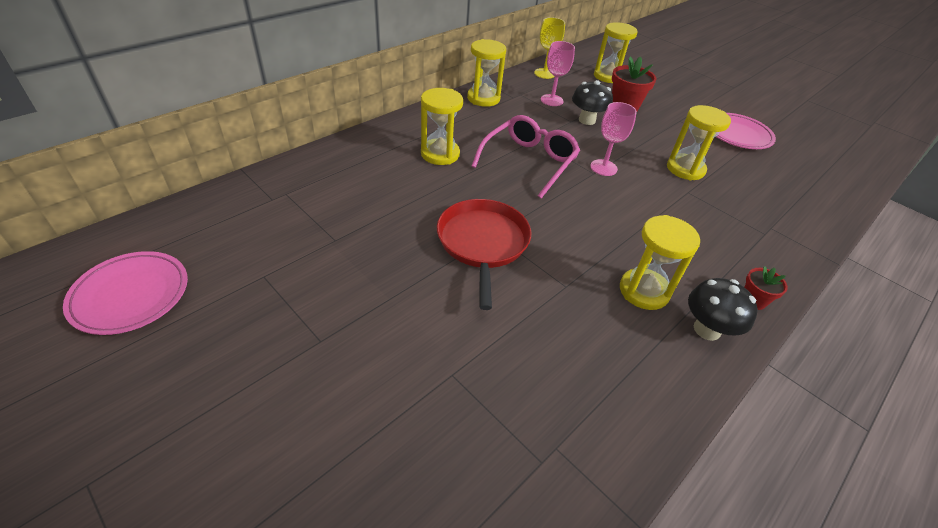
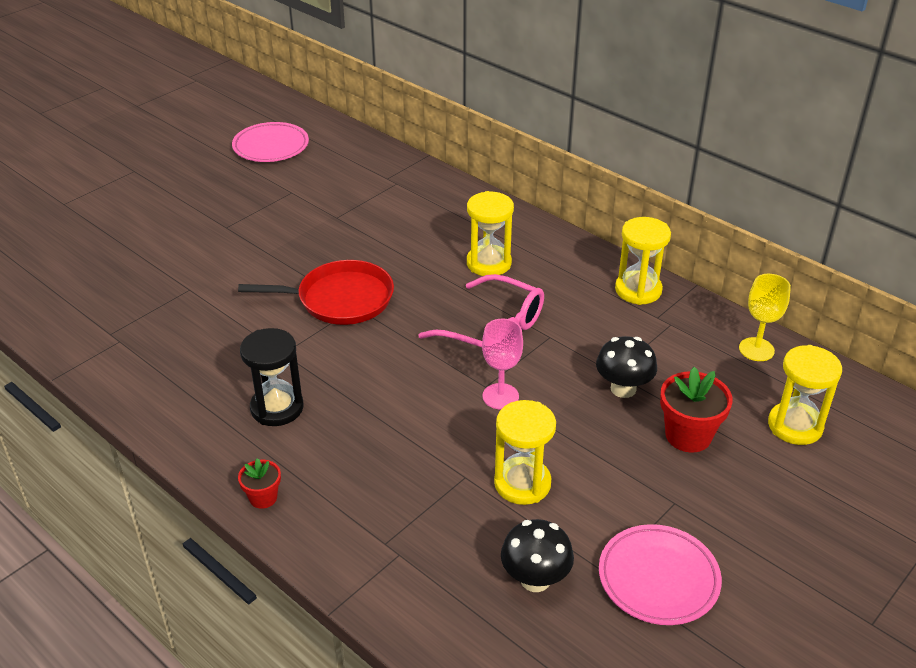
camera: 90 degrees right, 5 degrees down
(551, 100) = (667, 355): pink goblet -> none
(644, 291) = (277, 408): yellow hourglass -> black hourglass
(707, 329) = (224, 448): black mushroom -> black mushroom (535, 579)

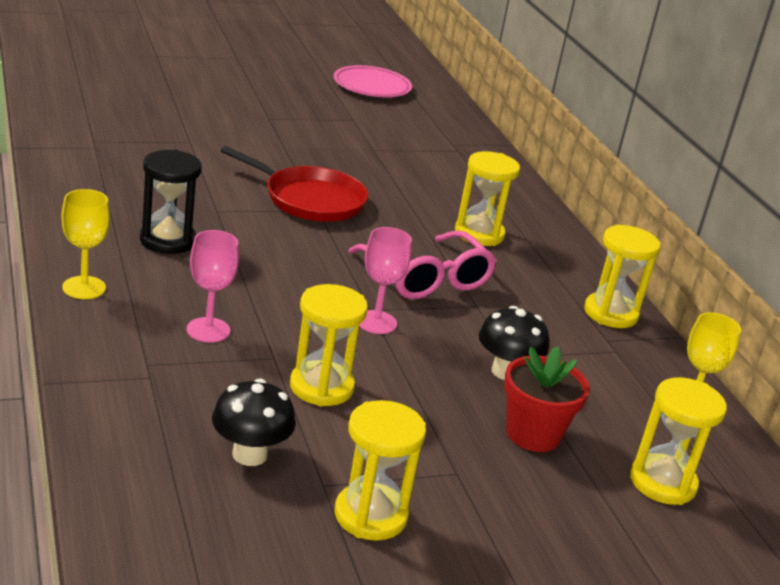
camera: 25 degrees right, 10 degrees down
(263, 498) = (84, 288): red flower pot -> yellow goblet
(395, 480) = (208, 330): none -> pink goblet
(658, 578) = (370, 515): pink plate -> yellow hourglass

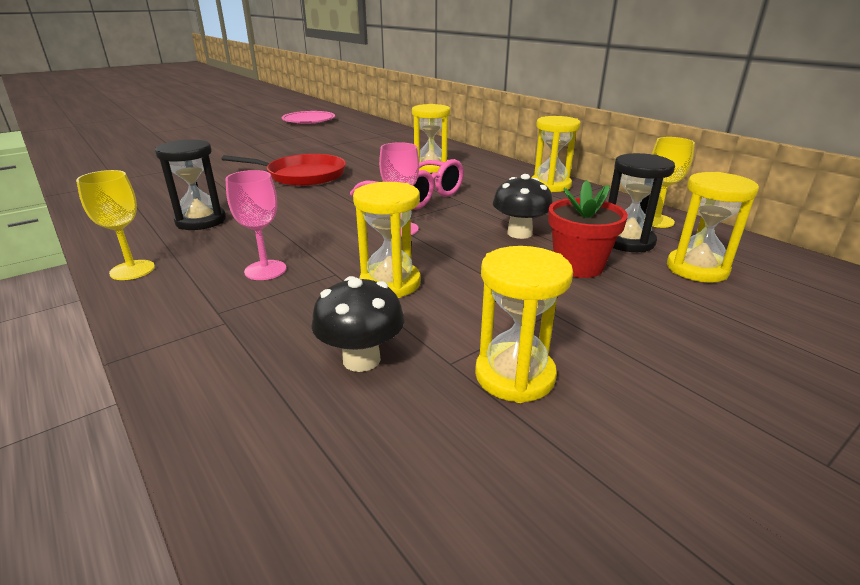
camera: 15 degrees left, 0 degrees up
(622, 424) = (627, 241): none -> black hourglass

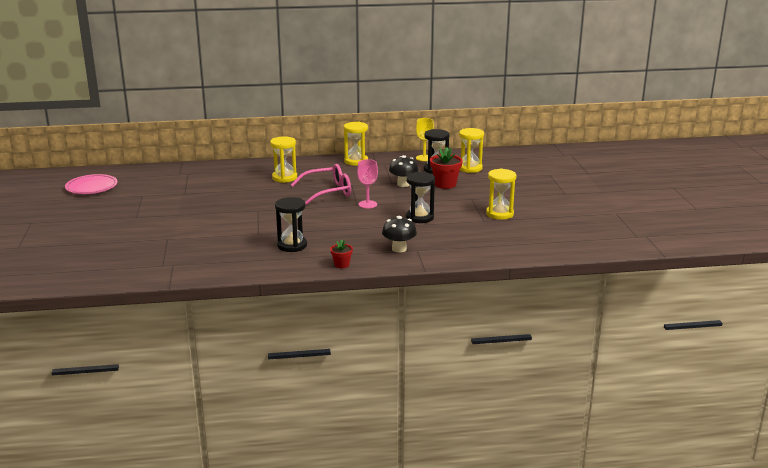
camera: 60 degrees left, 5 degrees down
(132, 270) = (341, 264): yellow goblet -> red flower pot
(265, 270) = (378, 238): pink goblet -> none
(303, 175) = (246, 211): red pan -> none
(361, 359) = (468, 232): black mushroom -> black mushroom (399, 249)
(390, 283) = (420, 217): yellow hourglass -> black hourglass

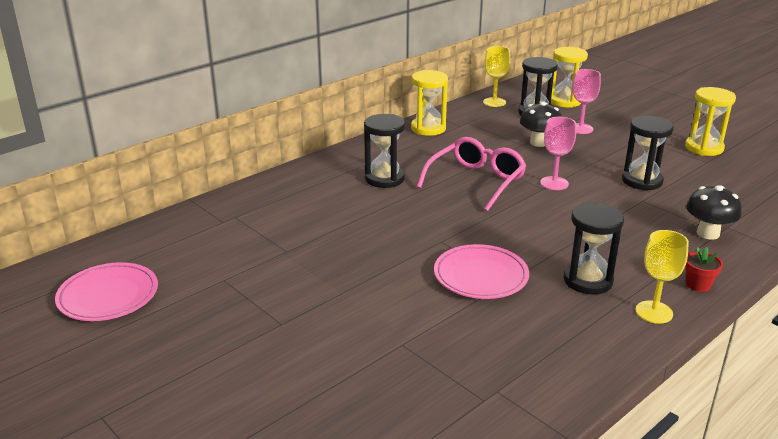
camera: 35 degrees left, 5 degrees up
(247, 228) = (480, 276): none -> pink plate
(284, 178) = (384, 179): yellow hourglass -> black hourglass
(296, 266) = (654, 312): none -> yellow goblet
(445, 184) = (580, 128): red flower pot -> pink goblet

